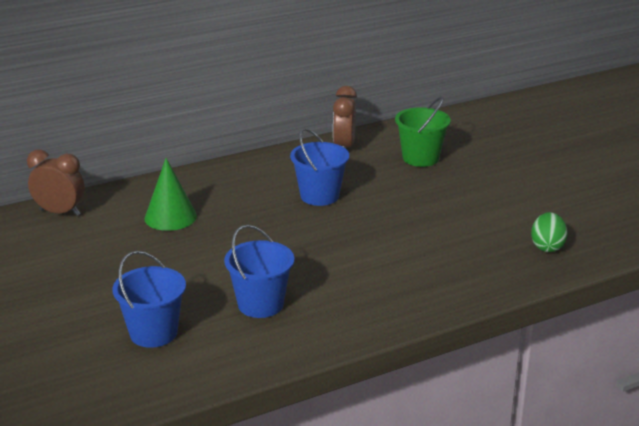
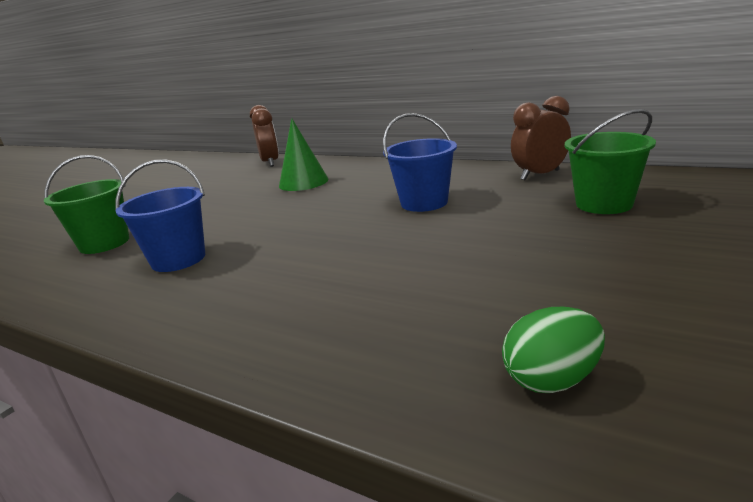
camera: 60 degrees right, 5 degrees down
(153, 333) = (104, 243): blue bucket -> green bucket

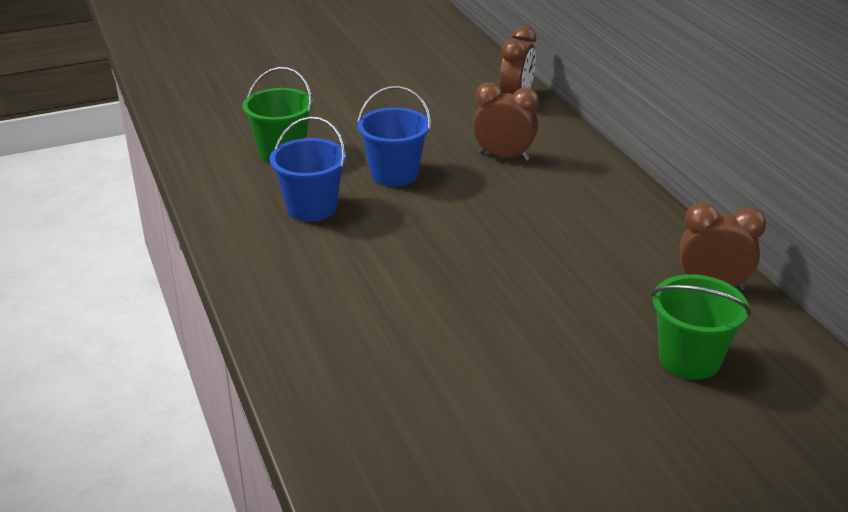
camera: 35 degrees right, 10 degrees up
(303, 182) = (504, 157): green cone -> brown clock
(424, 203) = (556, 256): blue bucket -> blue bucket (394, 174)
(552, 380) = (393, 458): green egg -> none

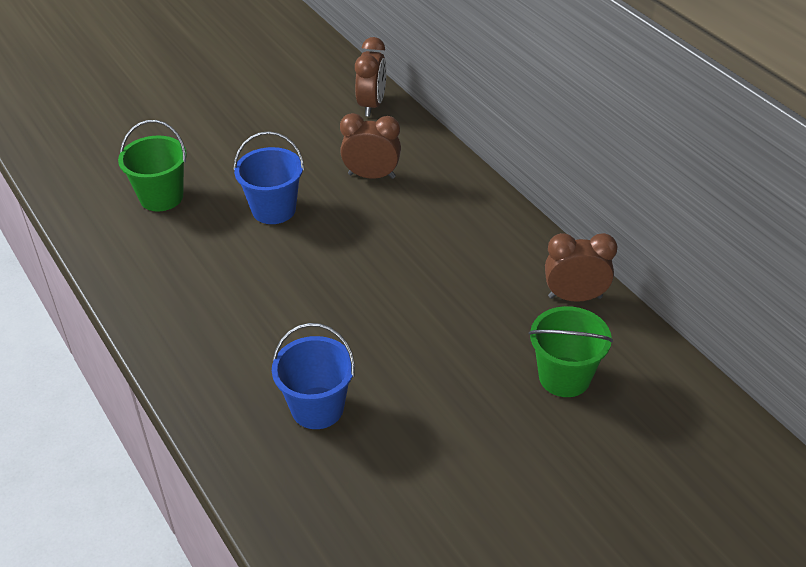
camera: 10 degrees left, 10 degrees up
(311, 208) = (204, 259): blue bucket -> blue bucket (317, 408)

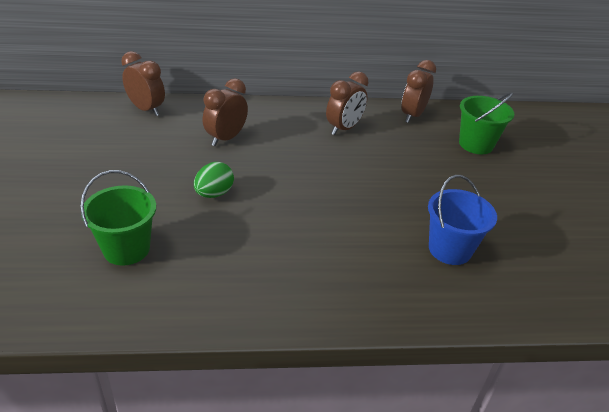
camera: 65 degrees left, 5 degrees down
(273, 209) = (214, 193): blue bucket -> green egg
(479, 250) = (344, 128): none -> brown clock

